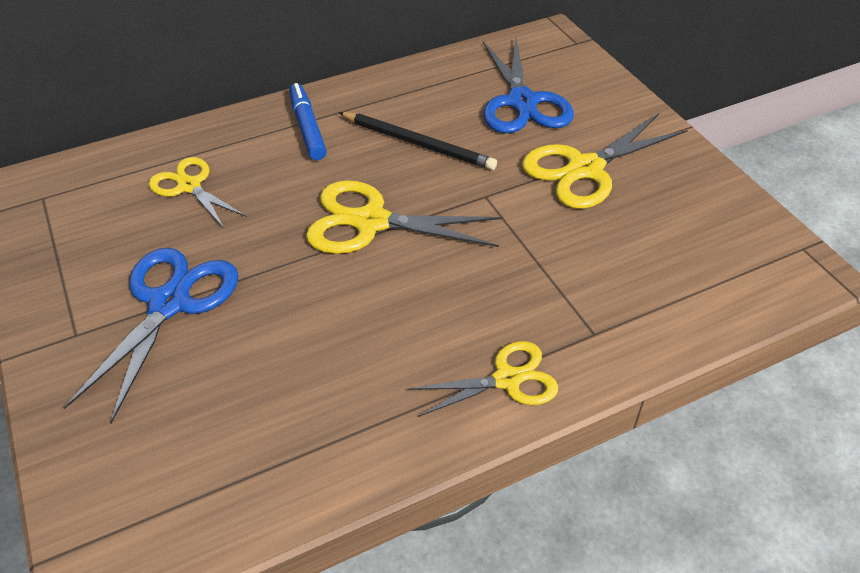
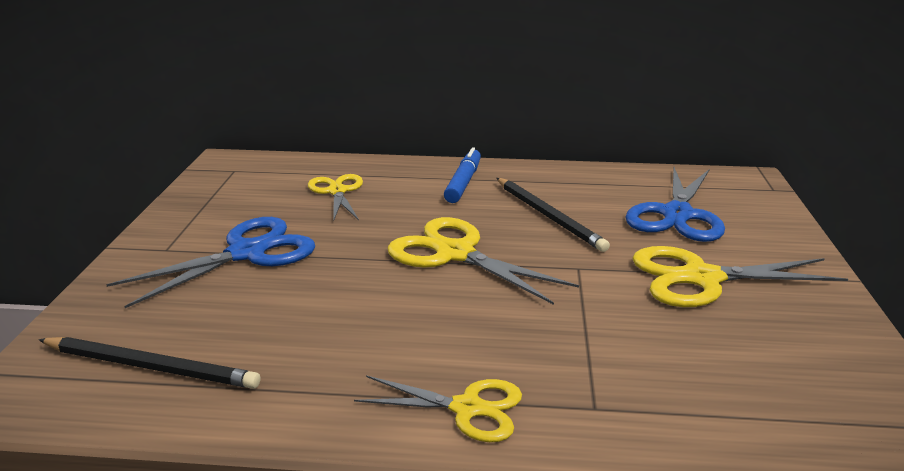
camera: 30 degrees right, 20 degrees down
(206, 472) = (151, 367): none -> black pencil

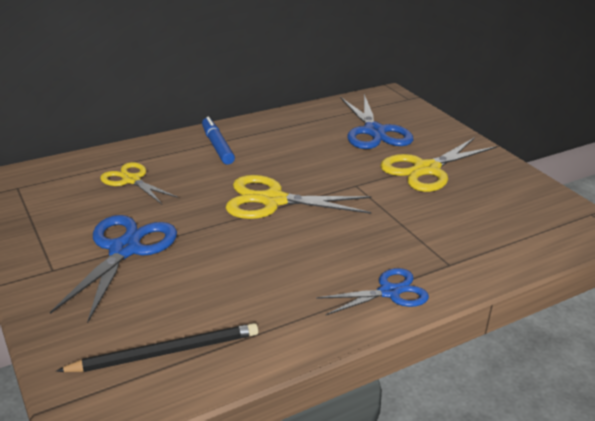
camera: 35 degrees left, 5 degrees up
(467, 408) = (389, 292): yellow scissors -> blue scissors
(549, 216) = (301, 155): black pencil -> none

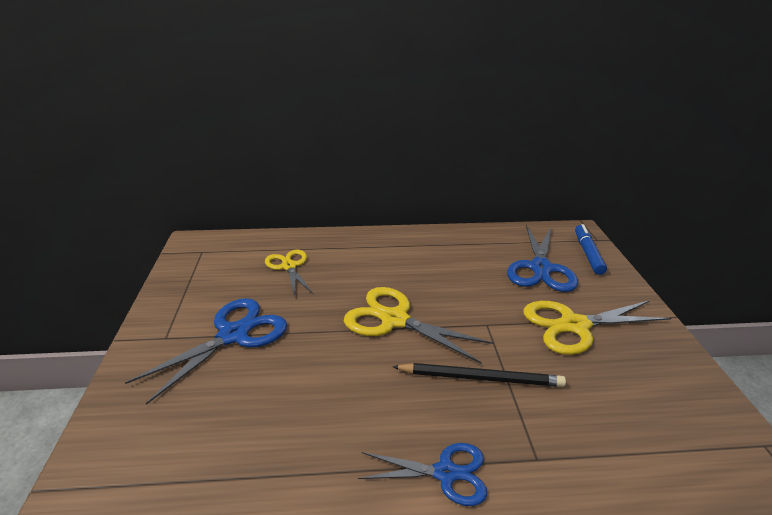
camera: 25 degrees right, 0 degrees up
(166, 352) = (183, 464): black pencil -> black pencil (481, 378)
(217, 146) = (382, 250): blue marker -> blue marker (588, 254)

